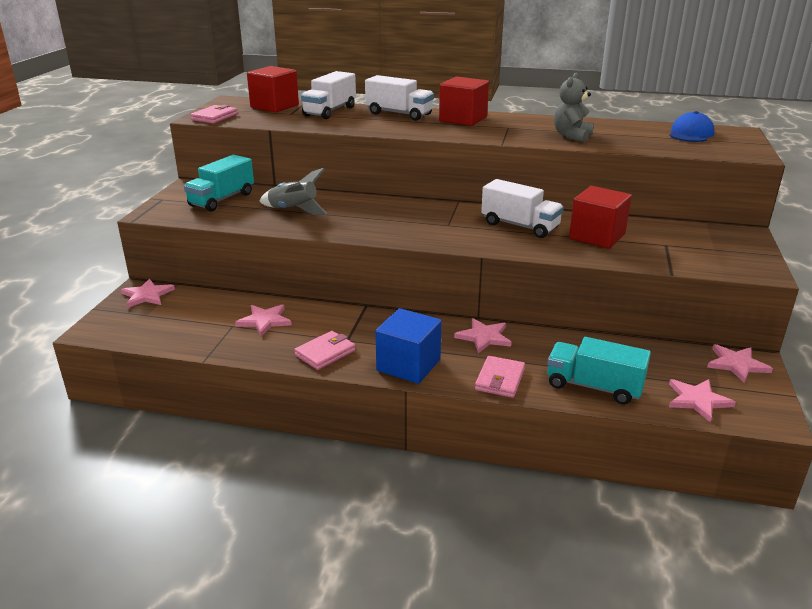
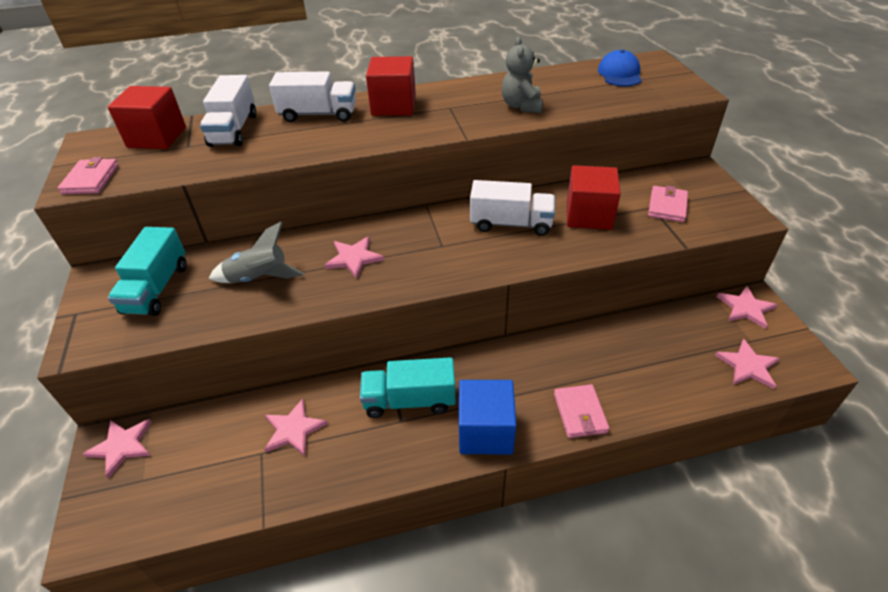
camera: 25 degrees left, 15 degrees up
(325, 353) = (391, 451): pink wallet -> pink wallet (667, 206)
(484, 337) = (528, 360): pink star -> pink star (354, 258)
(593, 387) = (661, 386): turquoise truck -> turquoise truck (409, 400)

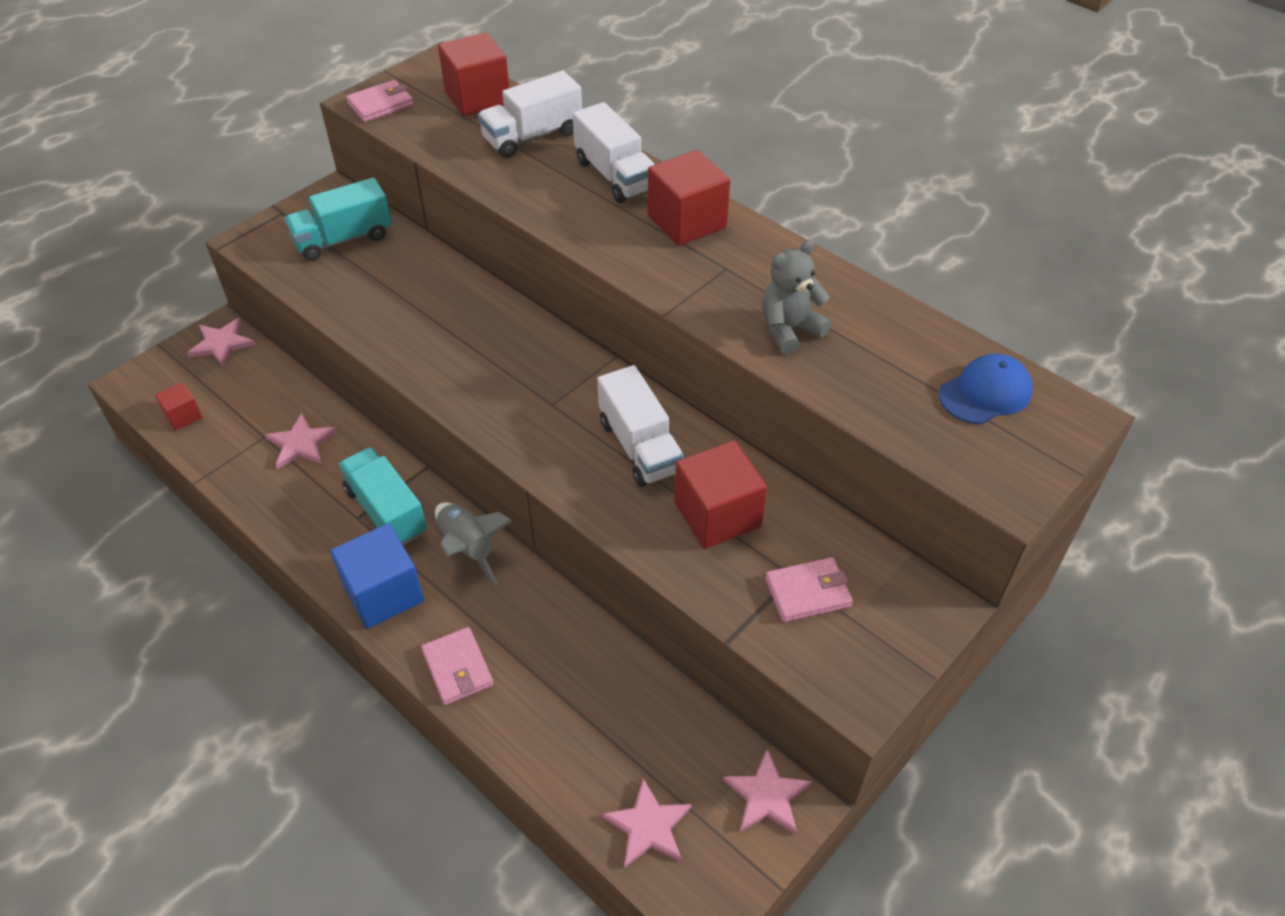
camera: 55 degrees right, 5 degrees up
(175, 508) = (183, 416): none -> red cube
(259, 278) = (401, 295): grey rocket -> grey rocket (468, 548)
(354, 258) = (479, 345): pink star -> none
(580, 413) = (457, 668): pink wallet -> pink wallet turned 75 degrees counterclockwise

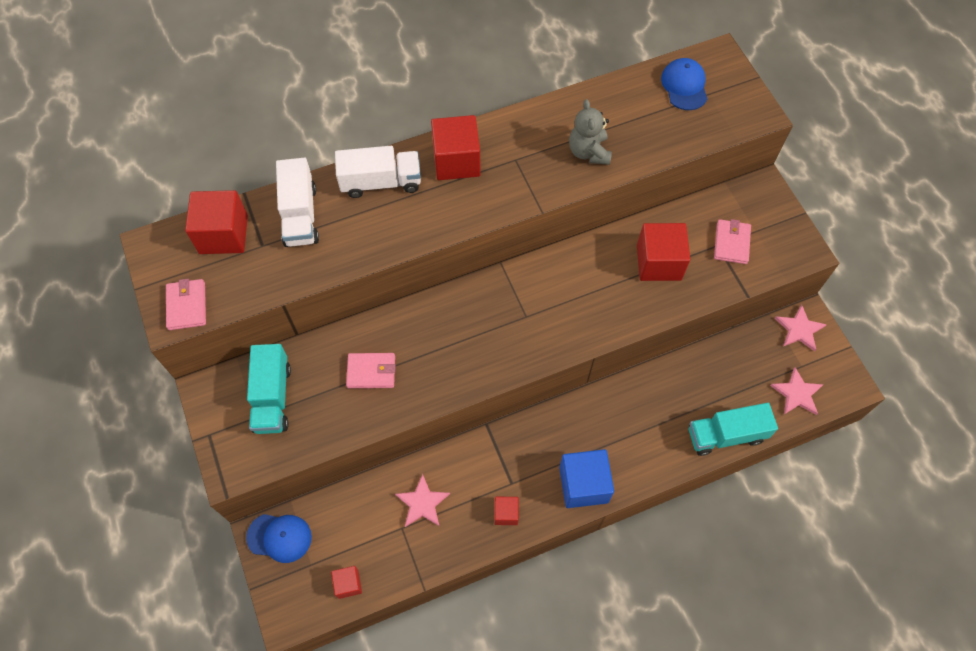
camera: 65 degrees left, 15 degrees up
(222, 344) = (279, 537): pink star -> blue cap
(314, 526) = (506, 513): none -> red cube
(386, 511) = (514, 463): turquoise truck -> turquoise truck (726, 435)
(457, 668) = (659, 457): pink wallet -> pink wallet (371, 372)
(468, 548) = (570, 421): grey rocket -> none
(640, 446) = (587, 281): white truck -> none

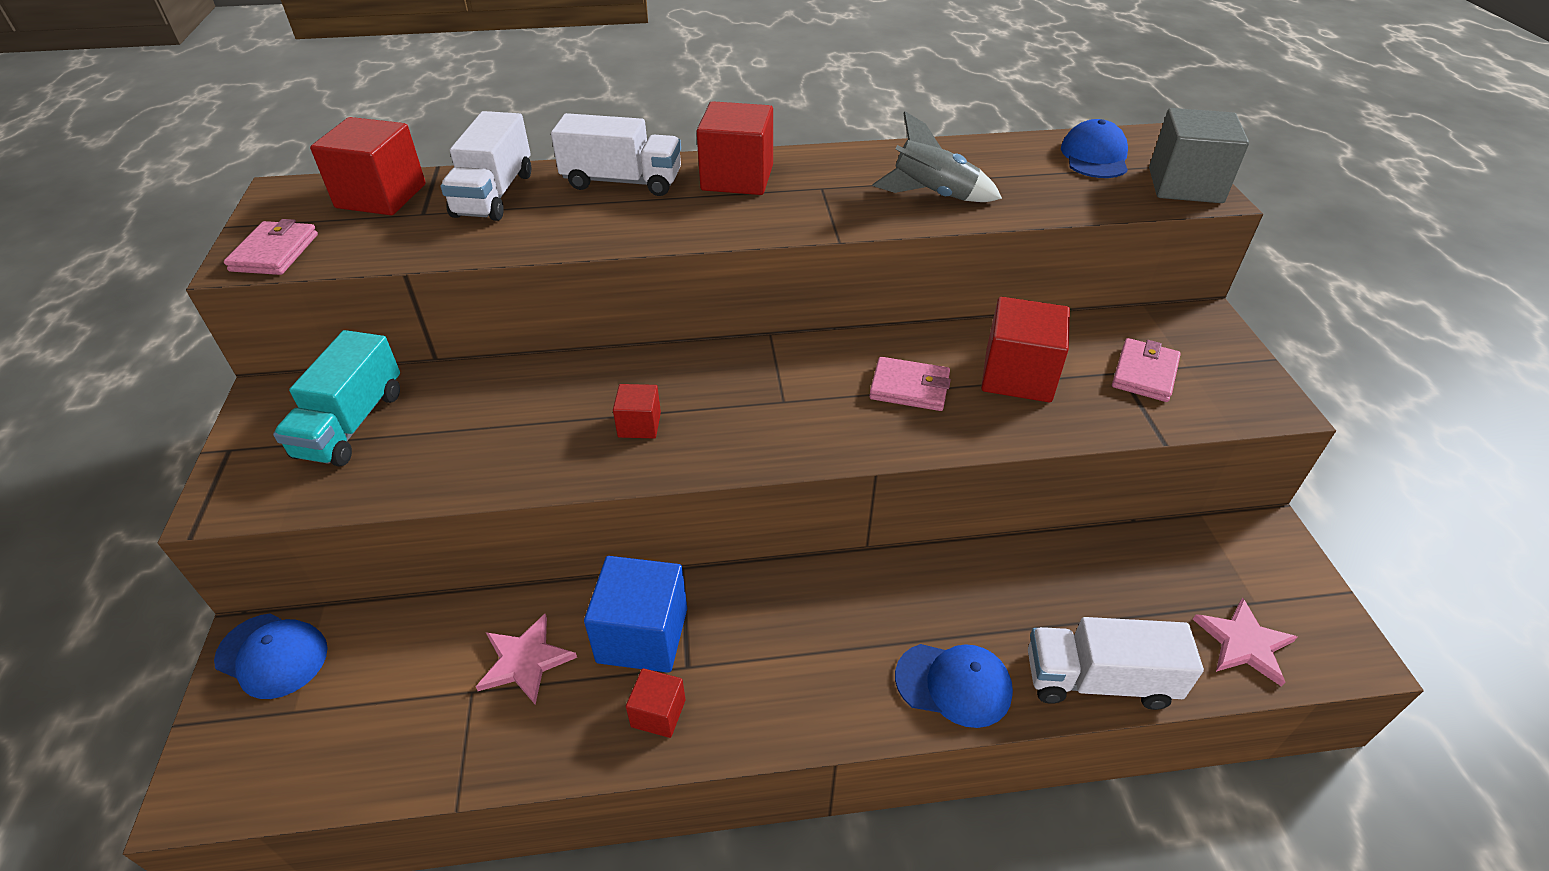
camera: 15 degrees right, 20 degrees down
(348, 584) = (333, 761): red cube -> red cube (639, 425)
(371, 372) = (514, 422): pink wallet -> pink wallet (909, 388)
(583, 484) = (813, 699): blue cube -> blue cube (642, 635)
(588, 152) = (932, 195): grey teddy bear -> grey rocket
(653, 457) = (954, 684): none -> blue cap
(726, 435) = (1098, 680): turquoise truck -> white truck
(744, 106) = (1185, 185): none -> grey cube
(799, 329) = (1254, 547): pink star -> none

